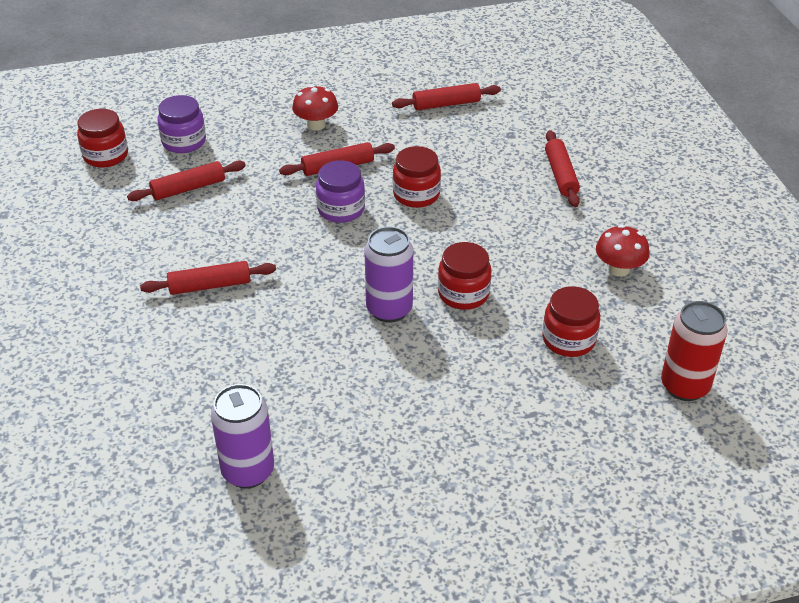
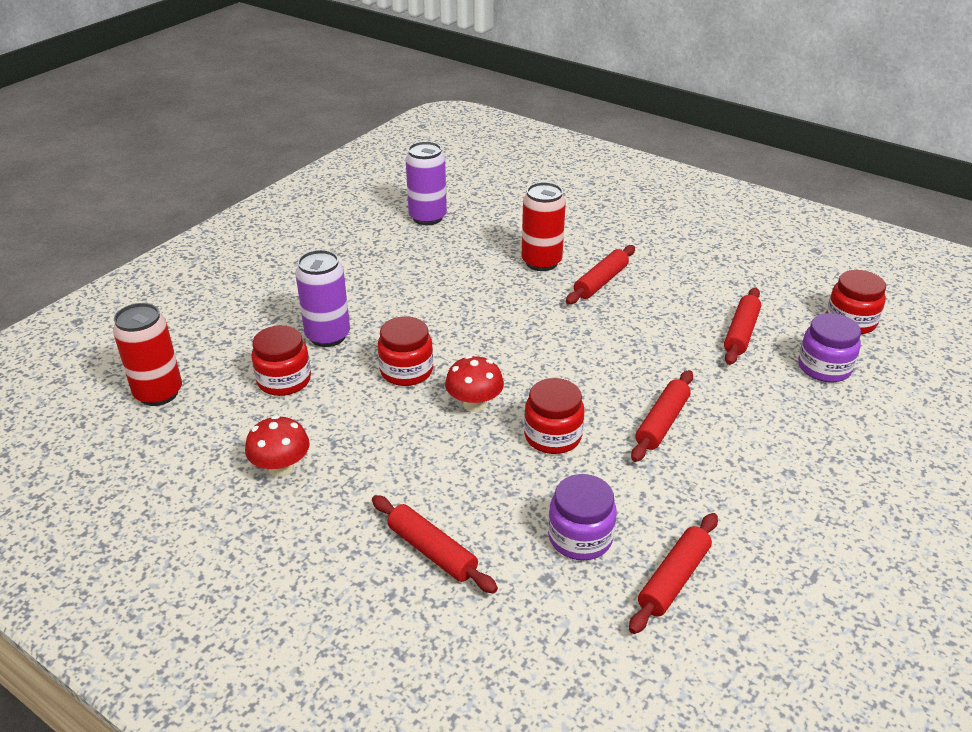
camera: 140 degrees right, 5 degrees down
(225, 336) = (541, 262): none -> red can
(316, 125) = (755, 457): red mushroom -> red mushroom (474, 404)
(341, 209) = (597, 384): purple jar -> purple jar (580, 537)
(389, 309) = (452, 331): purple can -> purple can (328, 336)

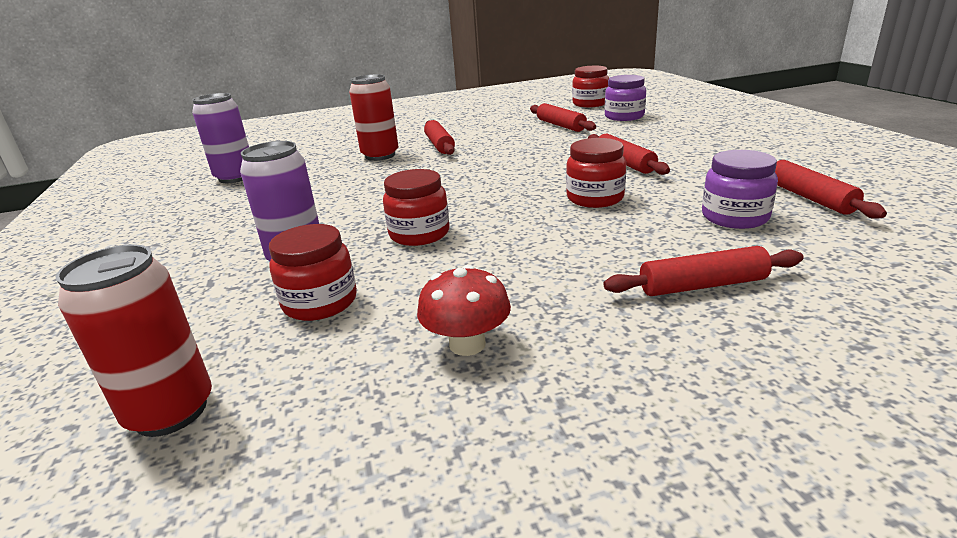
camera: 50 degrees left, 10 degrees down
(474, 404) = (511, 217): red mushroom -> none

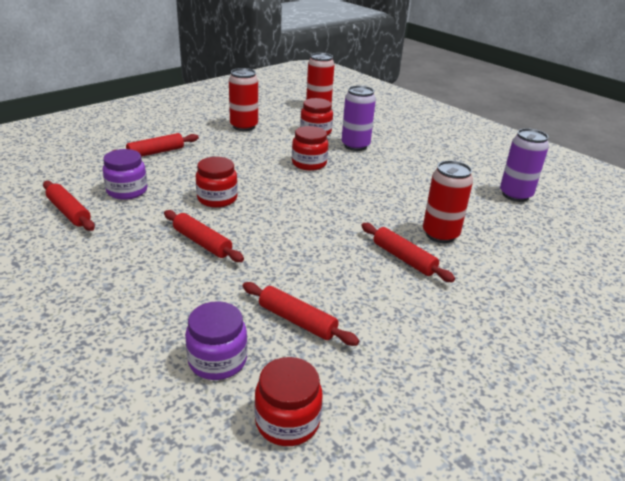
camera: 150 degrees right, 5 degrees up
(467, 344) = (244, 126): red mushroom -> red can

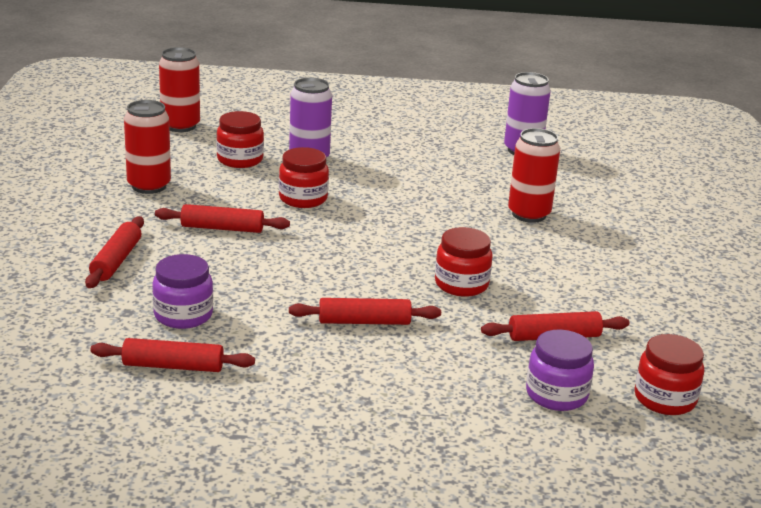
camera: 45 degrees left, 5 degrees down
(217, 199) = (291, 276): red jar -> red jar (461, 284)
(403, 258) = (538, 248): red rolling pin -> red rolling pin (222, 228)

